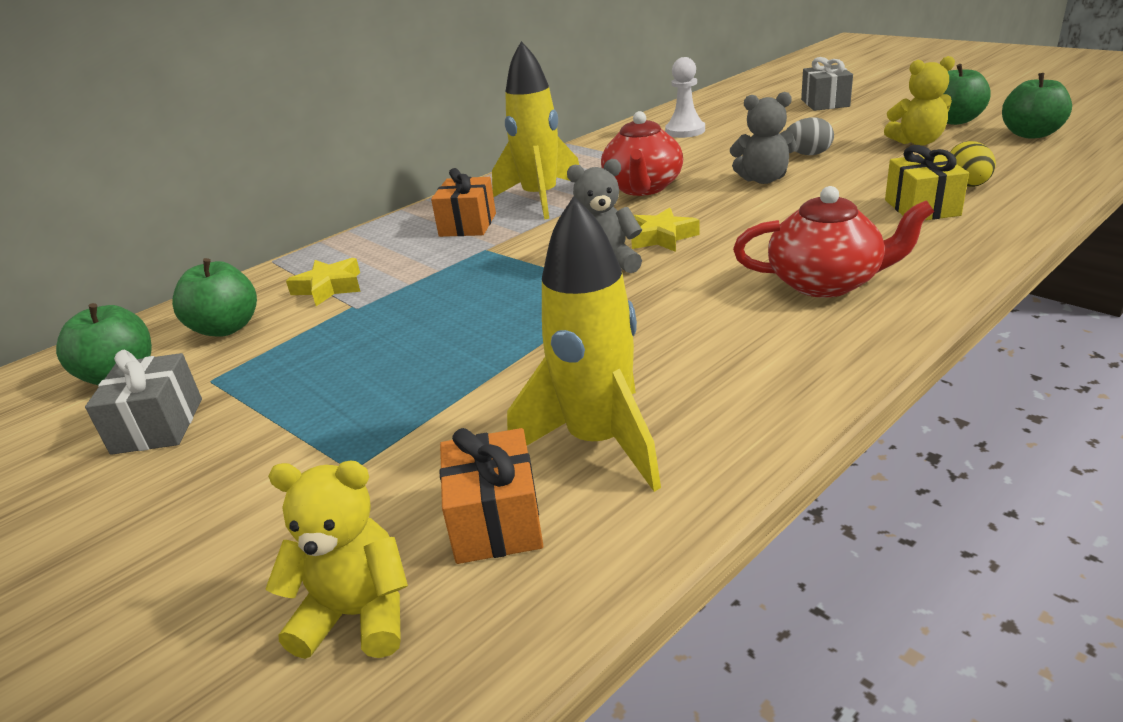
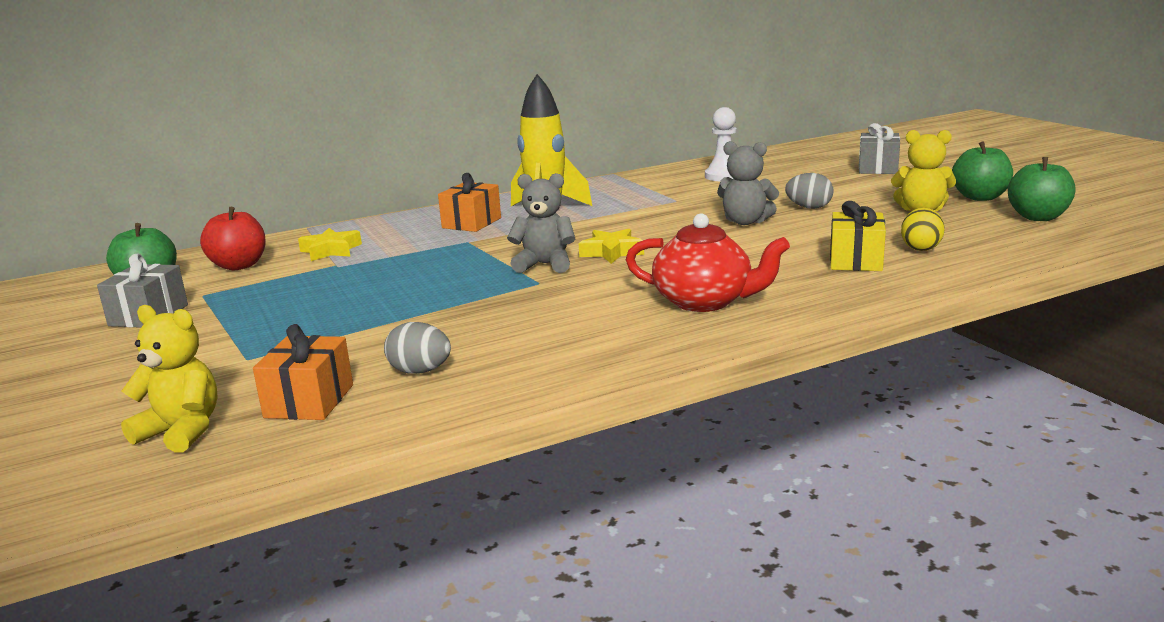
camera: 15 degrees right, 10 degrees down
(226, 328) = (239, 266): green apple -> red apple
(598, 442) = (420, 371): yellow rocket -> grey egg
(643, 188) = (637, 215): red teapot -> none

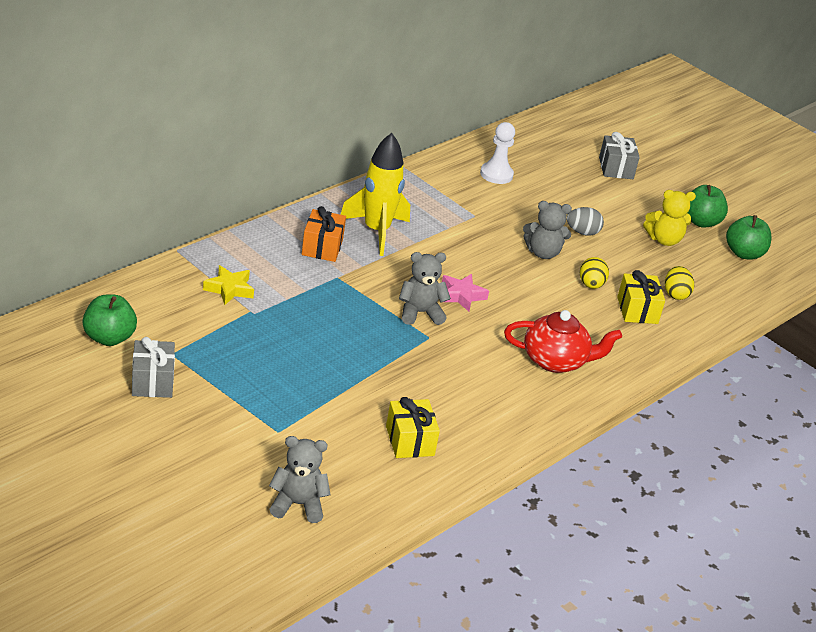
camera: 25 degrees left, 15 degrees up
(182, 431) = (298, 504): yellow teddy bear -> grey teddy bear
(239, 266) = (166, 311): red apple -> none
(309, 401) = (358, 473): orange gift -> none
(420, 371) = (409, 441): grey egg -> yellow gift
(611, 252) = (461, 296): yellow star -> pink star
(797, 243) = (591, 285): none -> yellow egg

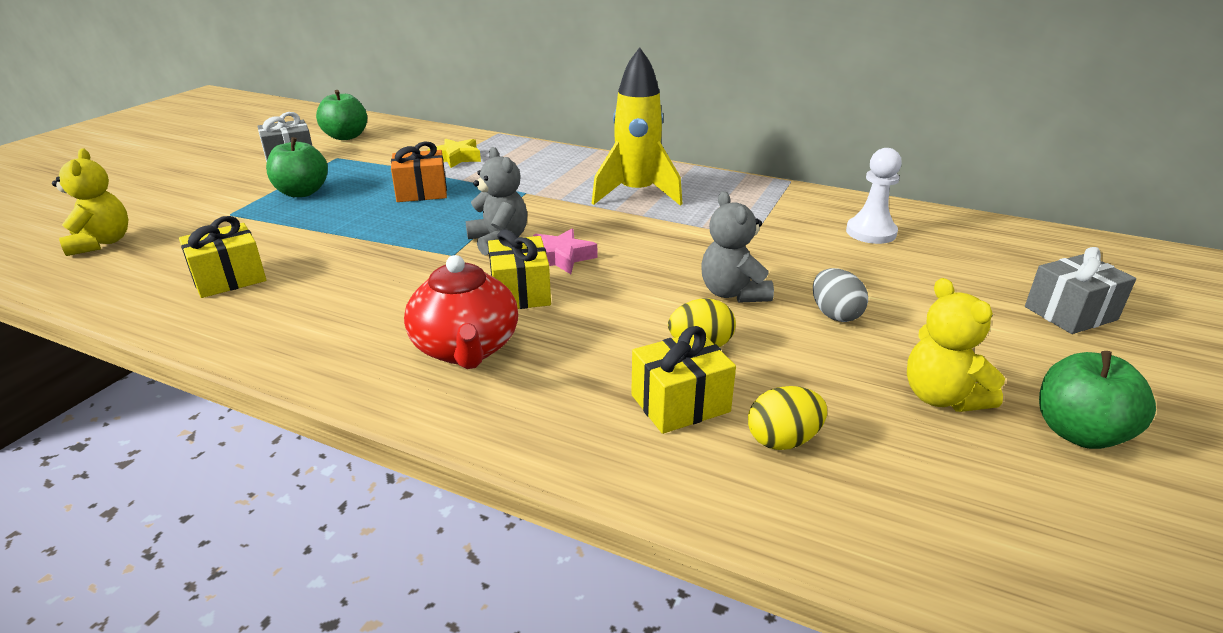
camera: 75 degrees right, 5 degrees down
(298, 504) = (101, 243): grey teddy bear -> yellow teddy bear
(322, 247) = (572, 177): orange gift -> orange gift (421, 192)
(500, 325) = (520, 292): none -> yellow gift
(744, 253) = (1067, 518): green apple -> green apple (302, 192)

